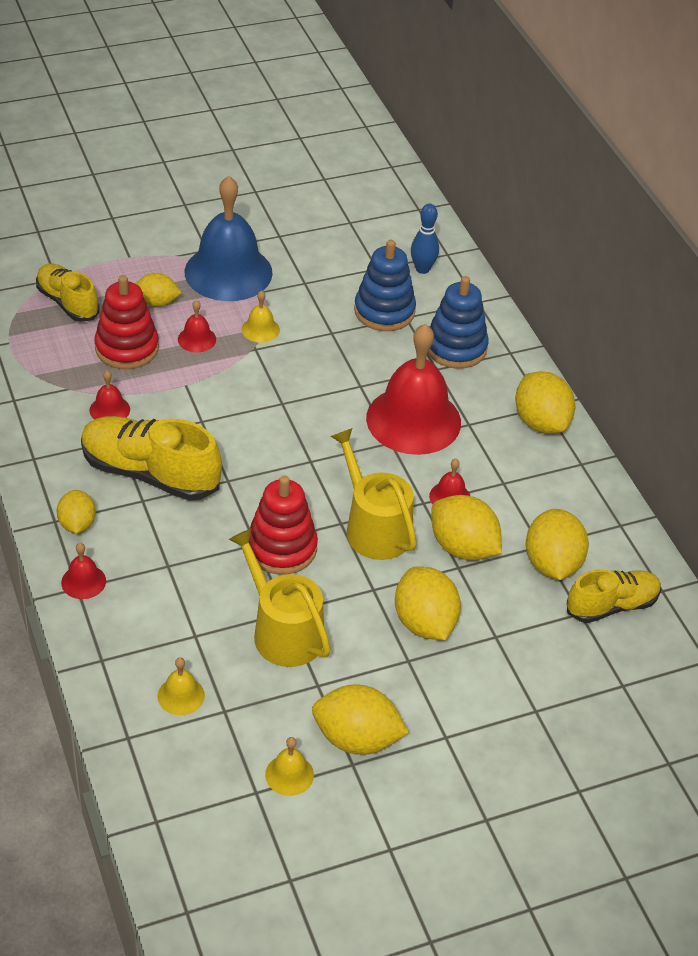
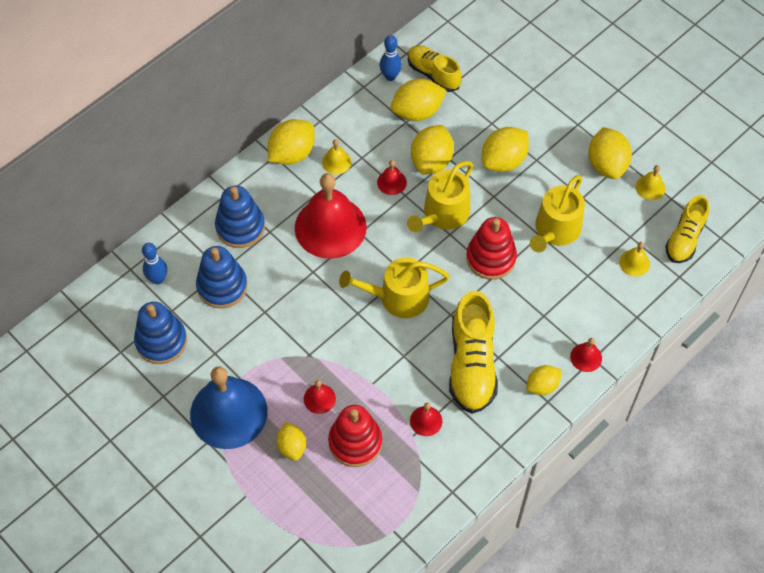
camera: 110 degrees left, 15 degrees up
(68, 302) = (325, 512): yellow shoe -> yellow shoe (684, 238)
(260, 329) = (286, 360): yellow bell -> yellow bell (336, 162)
(280, 443) = (398, 297): none -> yellow watering can
(344, 251) = (161, 341): none -> blue stacking toy
(626, 558) = (390, 76): none -> blue bowling pin

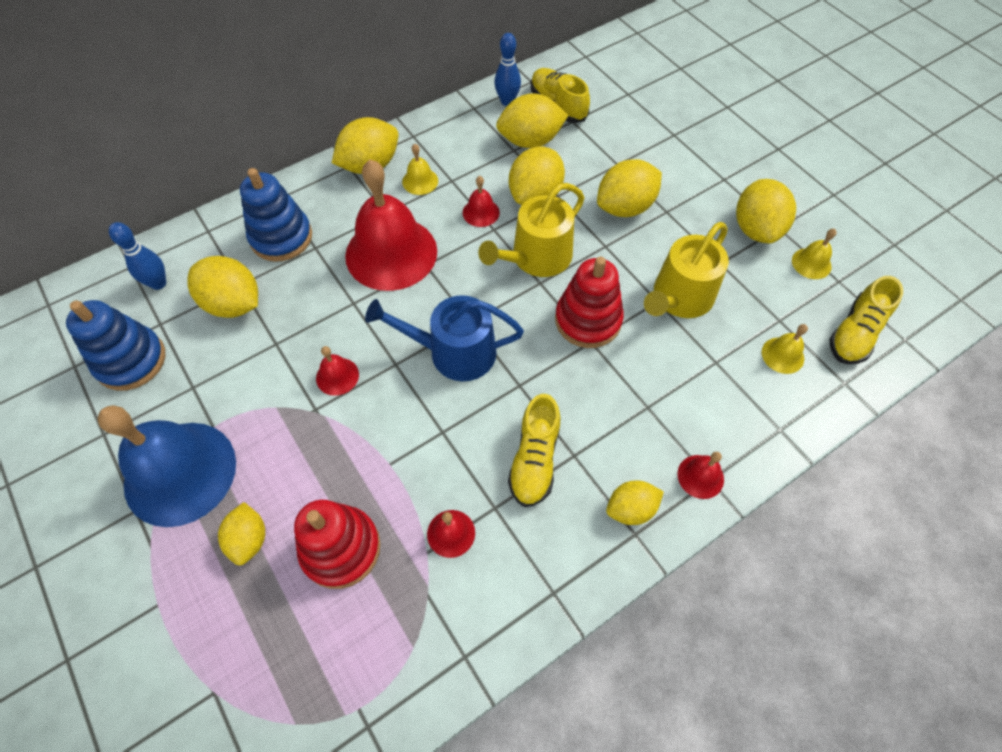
camera: 10 degrees right, 0 degrees up
(222, 286) = (233, 304): blue stacking toy -> yellow lemon
(319, 398) = (310, 474): red bell -> red bell (337, 376)
(398, 297) = (454, 352): yellow watering can -> blue watering can
(472, 364) = (534, 459): yellow shoe -> yellow shoe, size x0.64

